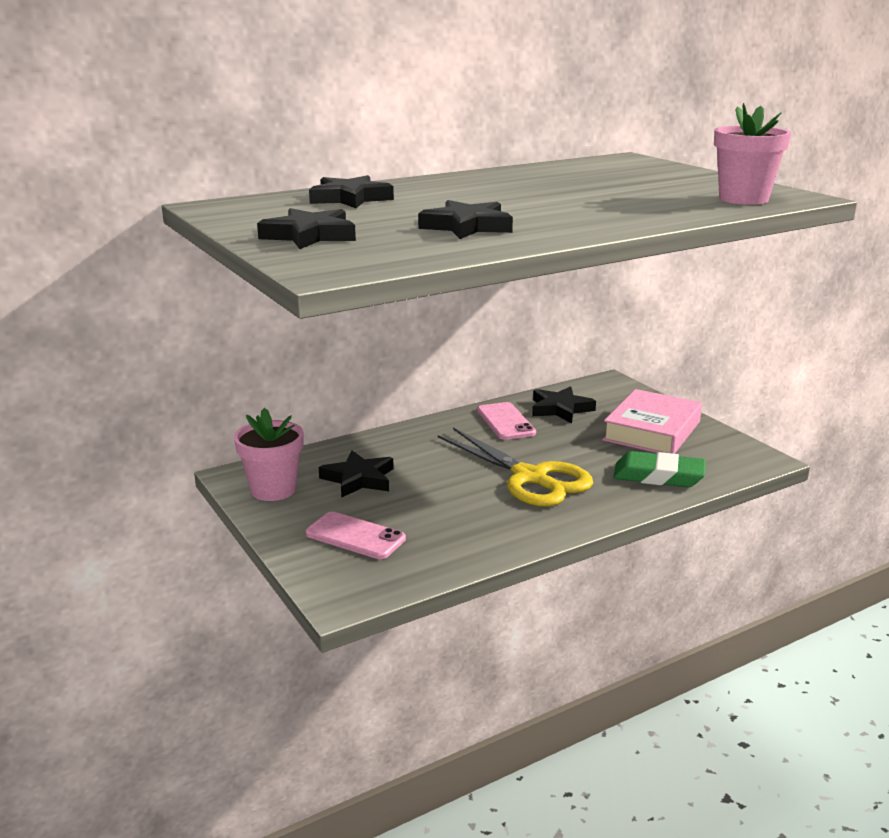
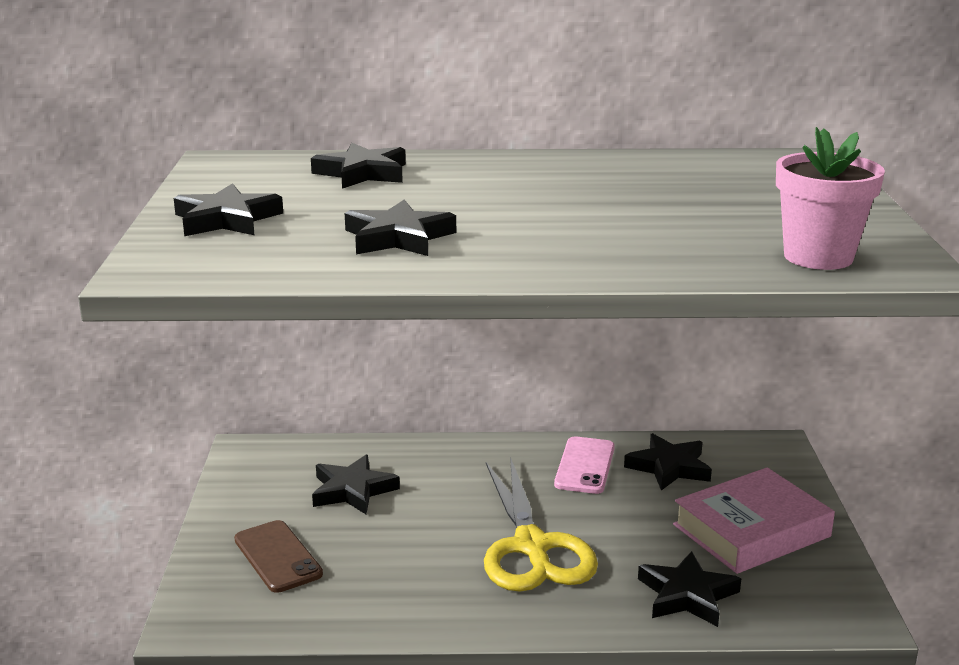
camera: 30 degrees right, 0 degrees up
(273, 490) = (261, 477): pink flower pot -> none
(355, 536) = (277, 557): pink phone -> brown phone
(658, 476) = (687, 595): green eraser -> black star

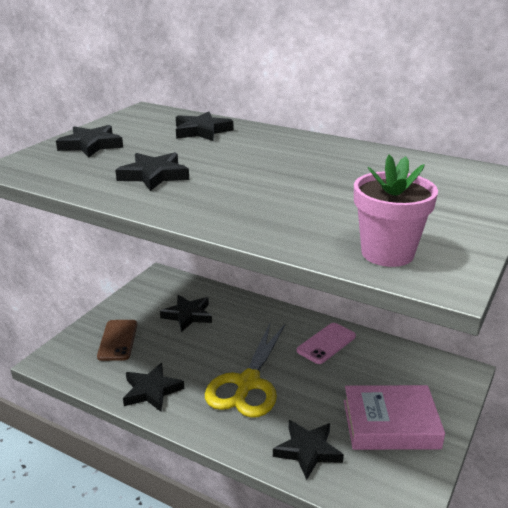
camera: 30 degrees right, 5 degrees up
(669, 467) = (377, 362): black star -> black star (151, 391)

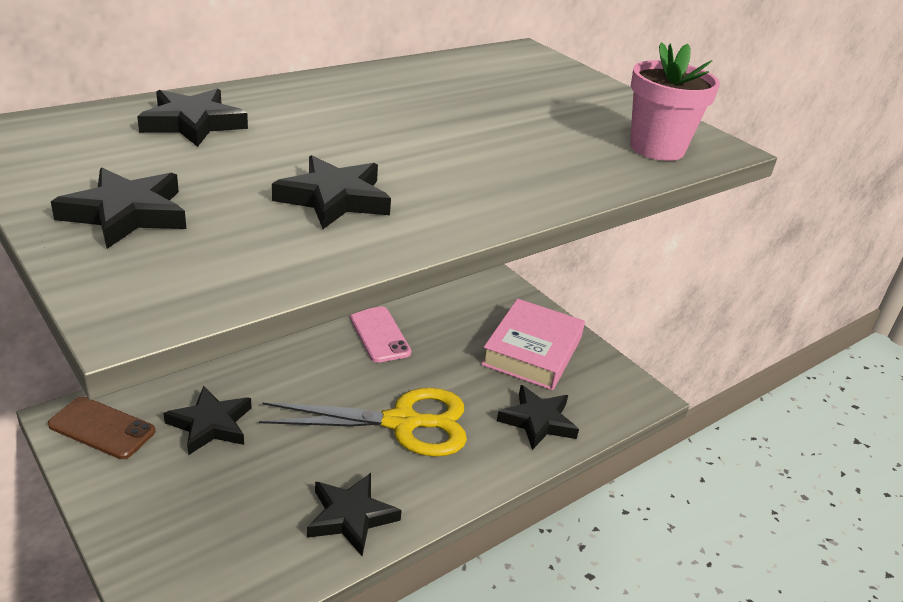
camera: 70 degrees left, 5 degrees up
(118, 340) = (200, 520): brown phone -> brown phone (102, 428)
(247, 383) = (402, 423): yellow scissors -> yellow scissors turned 45 degrees counterclockwise

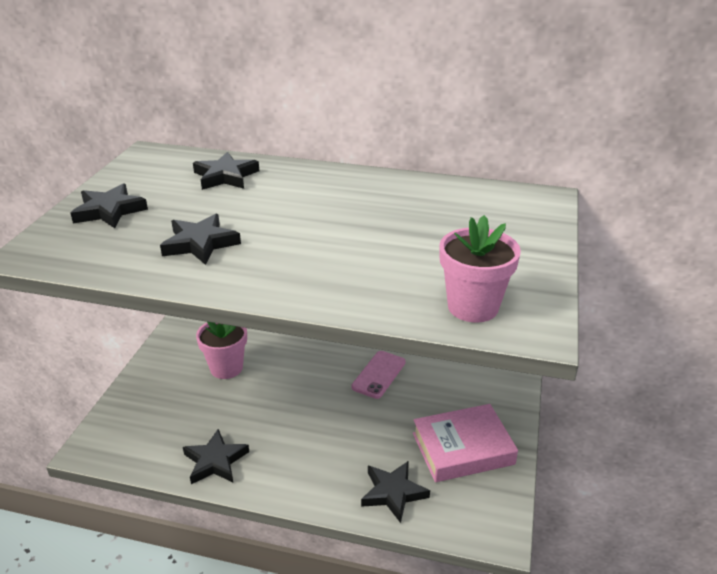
camera: 55 degrees right, 0 degrees up
(102, 428) = (185, 339): brown phone -> none
(210, 424) = (226, 368): black star -> pink flower pot
(402, 423) = (313, 433): yellow scissors -> none

